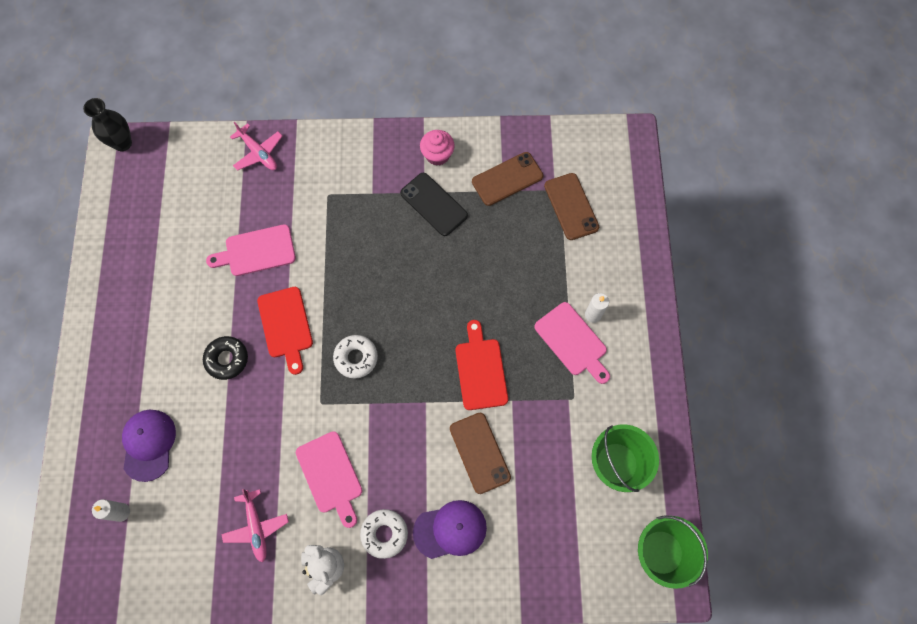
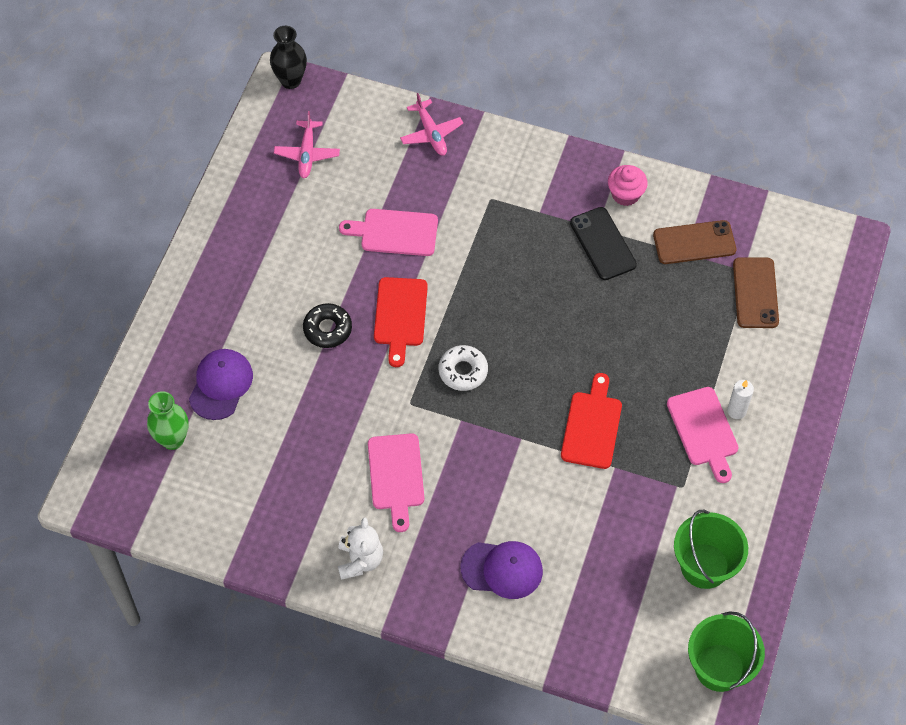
camera: 20 degrees right, 10 degrees down
(121, 512) = (172, 439): white candle -> green vase
(256, 527) = (303, 499): pink plane -> pink plane (307, 154)
(384, 534) = (432, 550): white donut -> none
(479, 453) = (561, 506): brown phone -> none

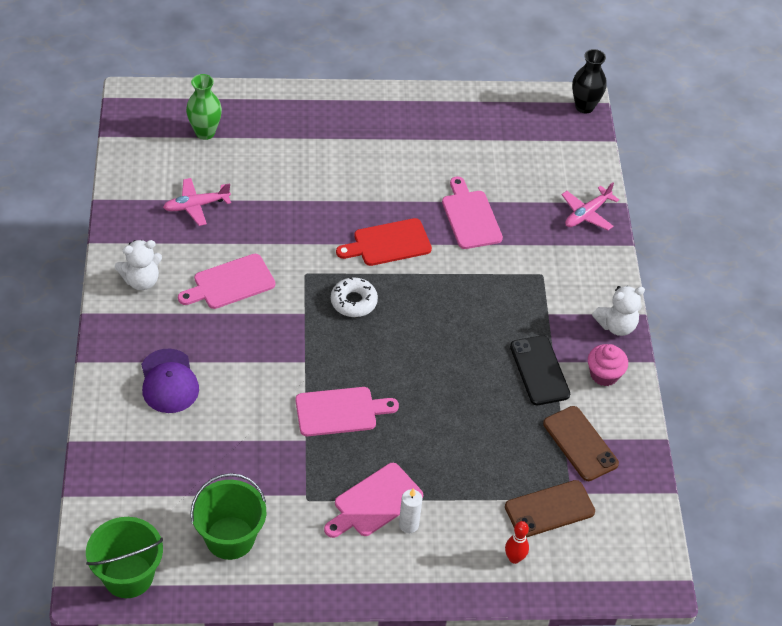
camera: 65 degrees right, 10 degrees down
(221, 385) = (267, 147): purple cap -> none
(307, 154) = (517, 137): pink plane -> pink plane (196, 206)
(327, 329) = (351, 199): black donut -> none
(574, 163) = (616, 325): none -> white teddy bear
(592, 426) = (340, 411): red cutting board -> pink cutting board
(603, 244) = (539, 370): black phone -> black phone turned 60 degrees counterclockwise
(797, 339) = (514, 558): none -> red bowling pin

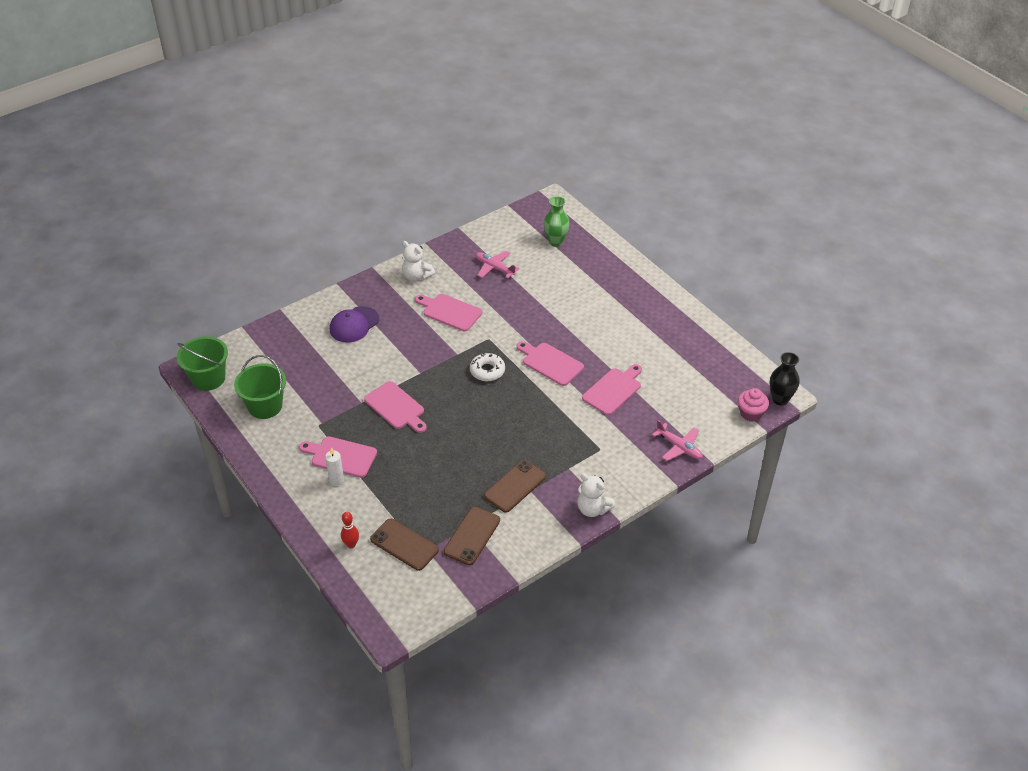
camera: 60 degrees right, 5 degrees down
(388, 243) = (550, 363): red cutting board -> pink cutting board
(539, 370) = (515, 486): black phone -> brown phone
(587, 214) = (679, 447): pink plane -> pink plane turned 150 degrees counterclockwise
(604, 374) = (543, 522): pink cupcake -> pink cupcake (751, 413)

